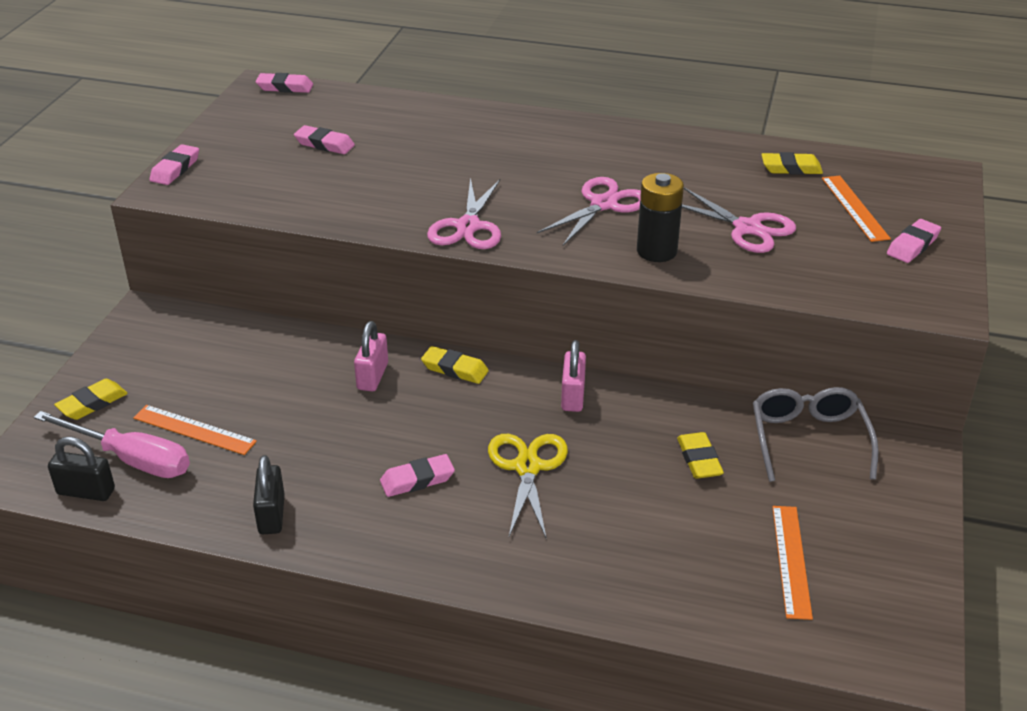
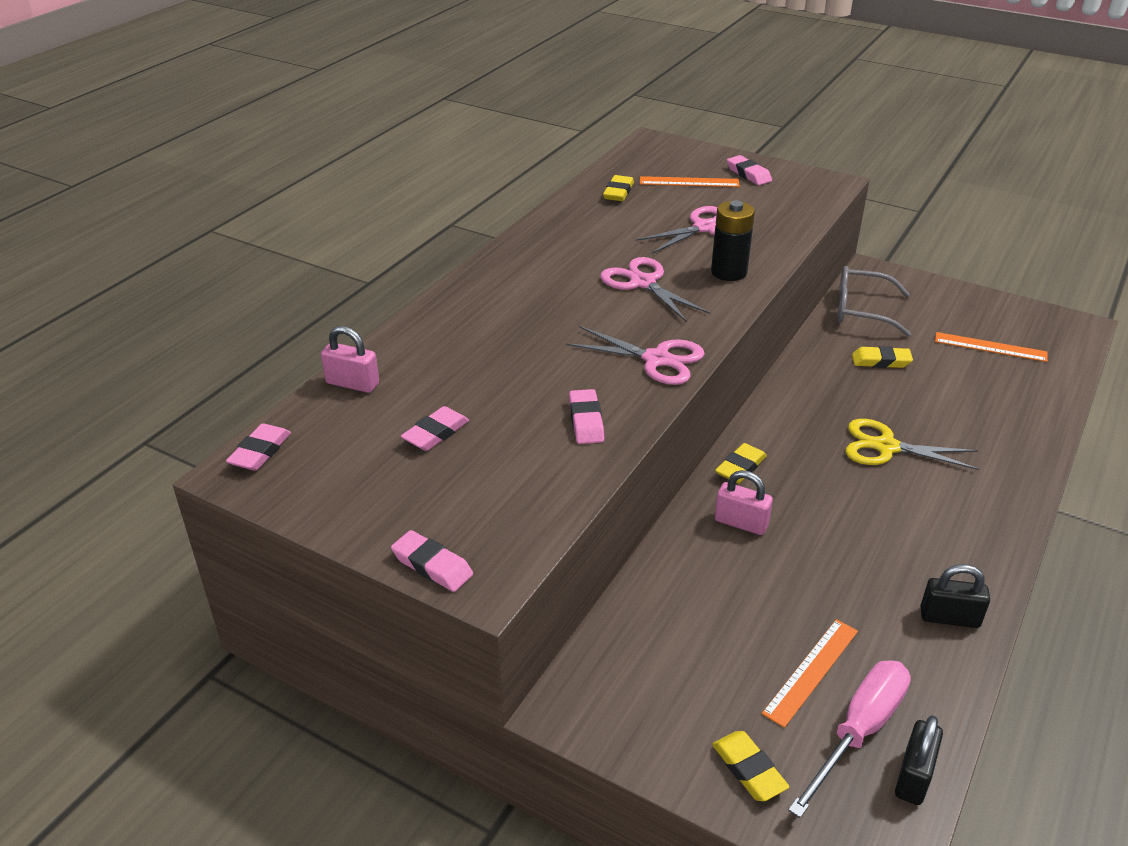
camera: 75 degrees left, 0 degrees up
(417, 480) = (900, 513): pink eraser -> pink eraser (586, 421)
(572, 396) = (793, 406): pink padlock -> pink padlock (352, 384)

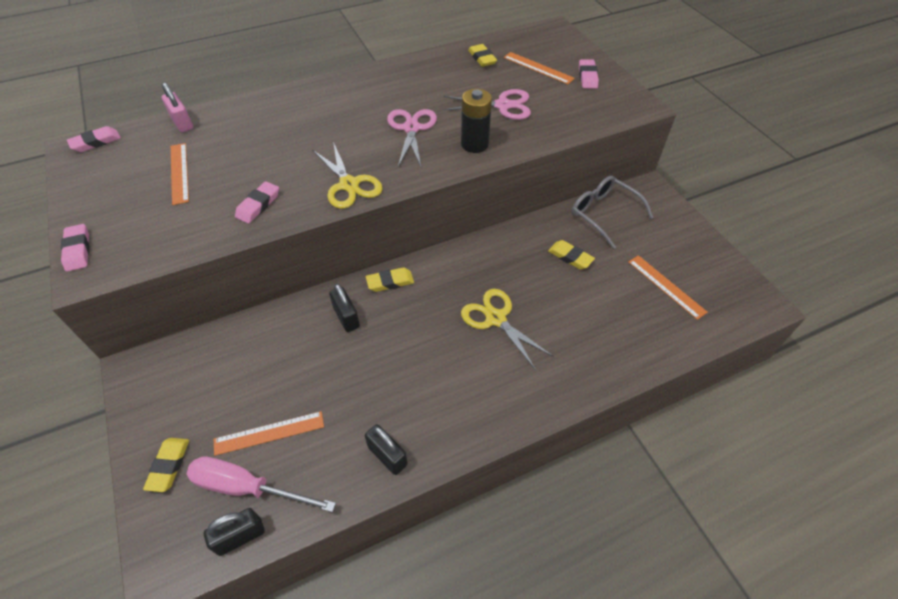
camera: 35 degrees right, 15 degrees up
(435, 433) = (179, 173): pink eraser -> orange ruler
(618, 192) = (482, 58): yellow eraser -> yellow eraser turned 75 degrees counterclockwise
(656, 359) = (349, 185): pink scissors -> yellow scissors
(741, 523) = (346, 317): pink padlock -> black padlock
(859, 731) = (247, 487): pink screwdriver -> pink screwdriver turned 150 degrees counterclockwise

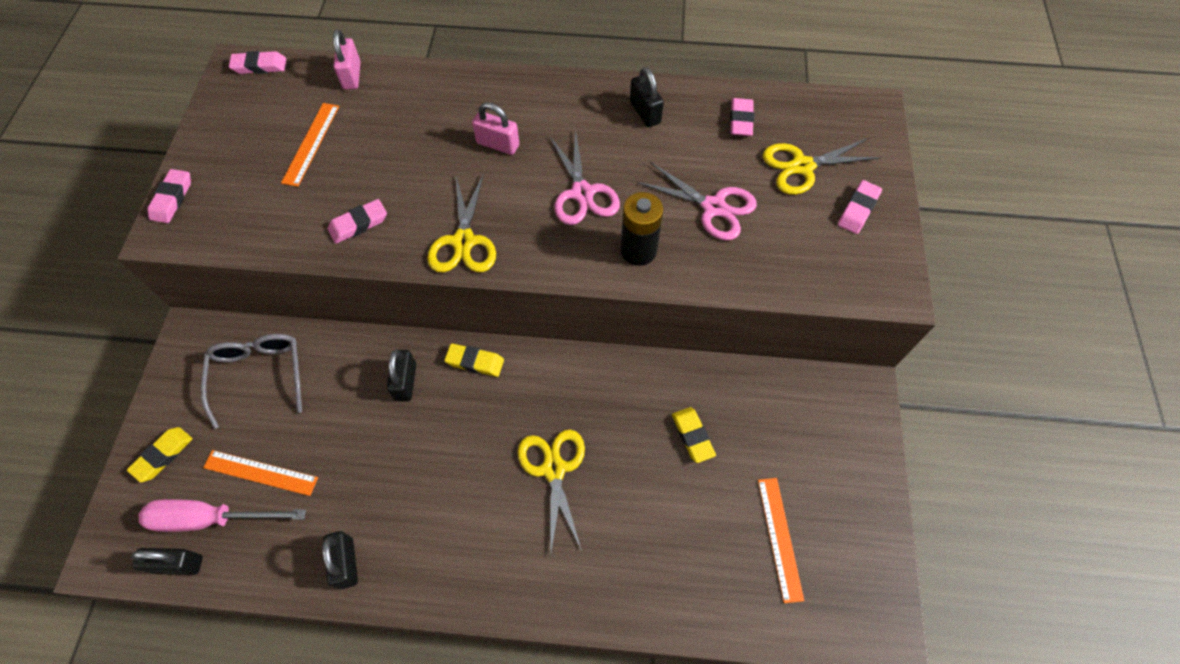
camera: 30 degrees right, 10 degrees up
(247, 487) = (211, 518): pink screwdriver -> pink screwdriver turned 45 degrees counterclockwise
(329, 123) = (498, 144): none -> pink padlock
(411, 128) = (582, 193): pink scissors -> pink scissors turned 135 degrees clockwise
(418, 74) = (645, 112): none -> black padlock
(482, 58) = (740, 120): yellow eraser -> pink eraser
(538, 68) = (802, 166): orange ruler -> yellow scissors
(603, 214) = (777, 398): grey glasses -> grey glasses (259, 375)

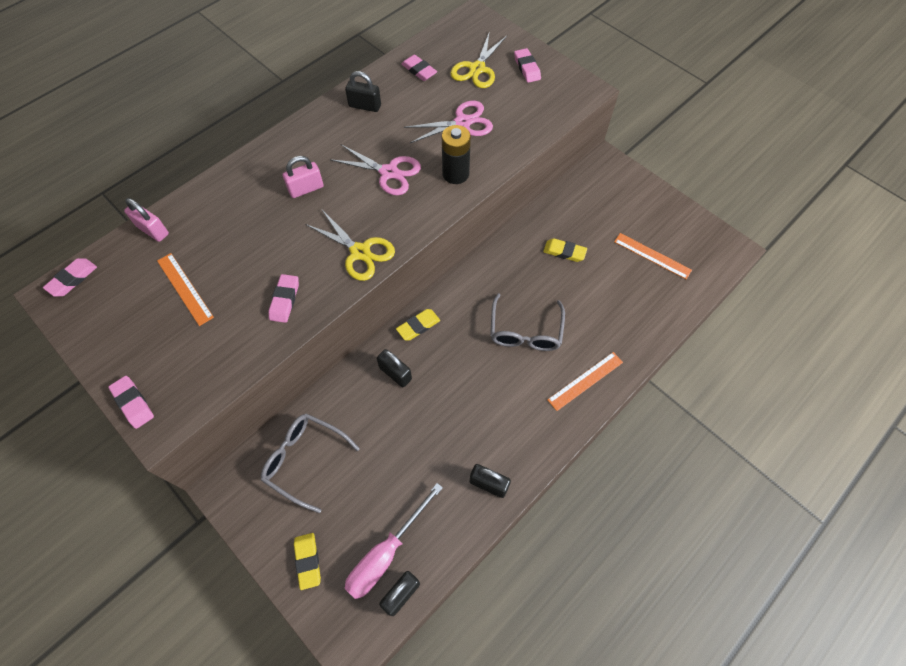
camera: 50 degrees left, 0 degrees up
(260, 472) = (380, 501): orange ruler -> orange ruler (585, 381)
(554, 469) = (525, 332): yellow scissors -> grey glasses

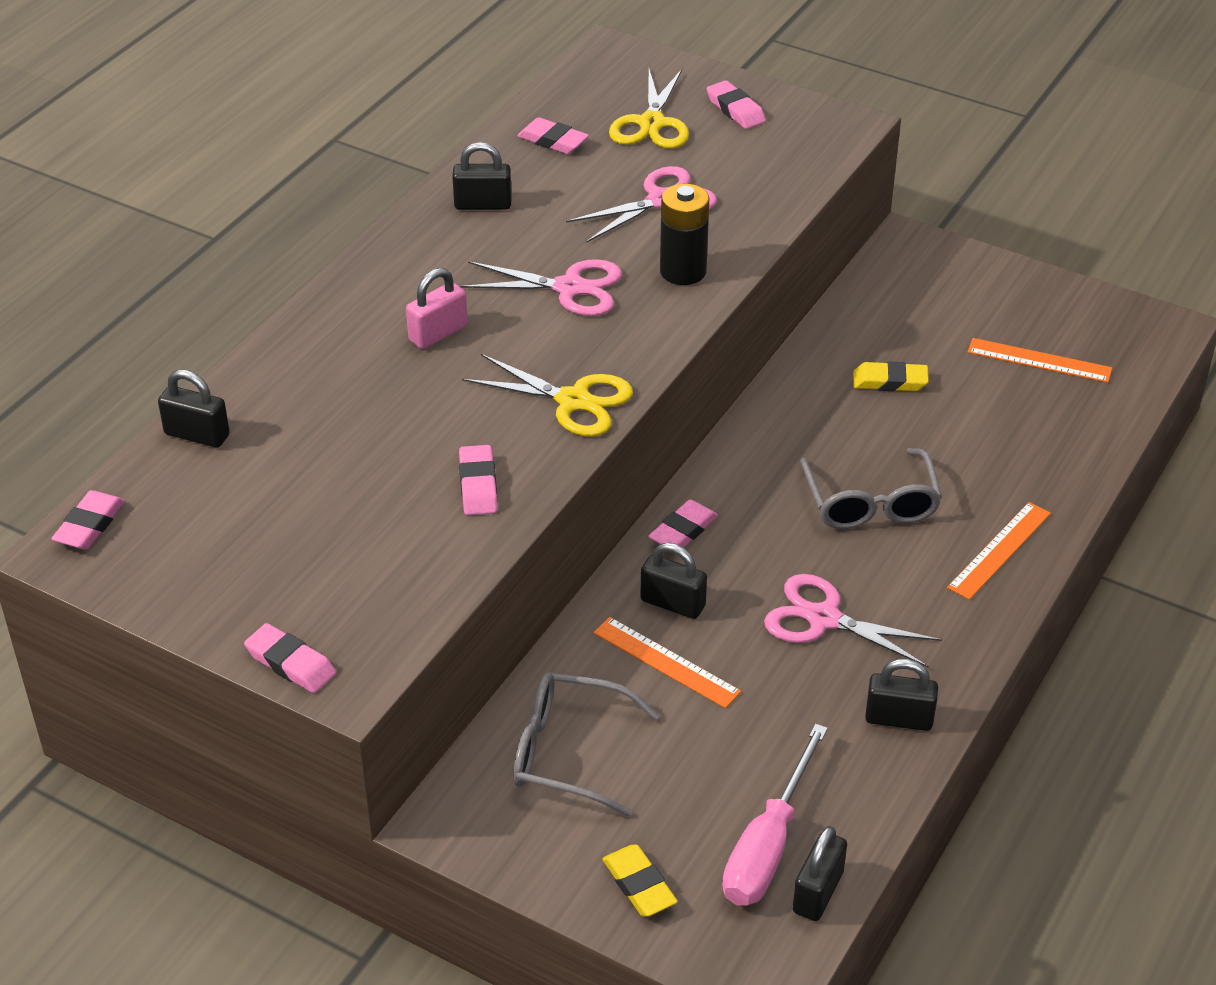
camera: 15 degrees left, 20 degrees down
(153, 230) = (197, 435): pink padlock -> black padlock
(185, 288) = (297, 501): orange ruler -> orange ruler (666, 662)
(418, 326) = (683, 531): yellow eraser -> pink eraser
(472, 404) = (824, 619): none -> pink scissors

